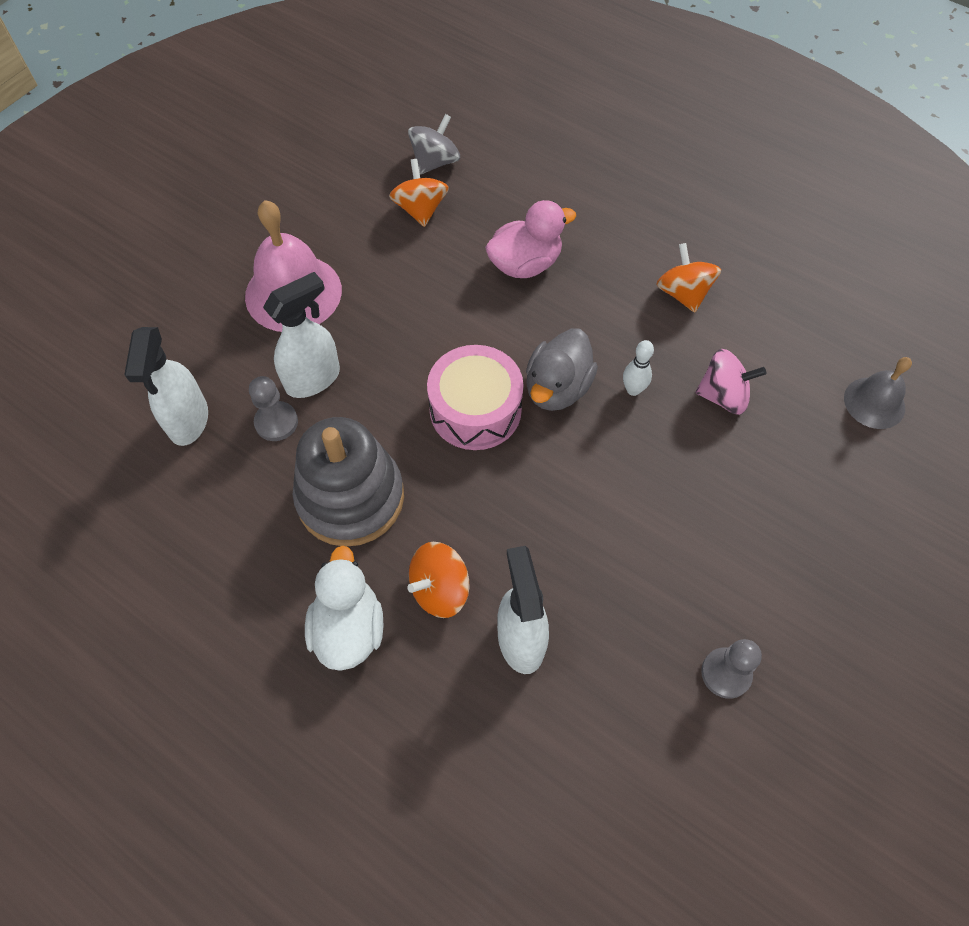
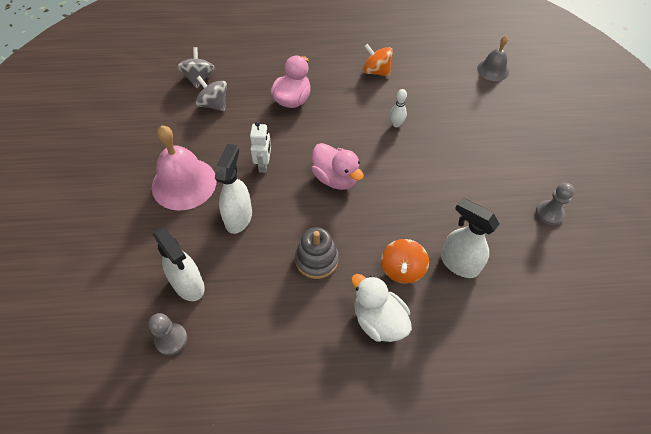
camera: 40 degrees left, 5 degrees down
(276, 422) = (240, 251): grey pawn -> grey pawn (171, 339)
(350, 497) = (316, 260): grey stacking toy -> grey stacking toy, size x0.62
(405, 330) = (264, 164): none -> white robot
(420, 209) = (214, 104): orange spinning top -> grey spinning top
(475, 409) = (335, 178): pink drum -> pink duck
(557, 388) = (363, 144): grey duck -> none
(723, 396) = (435, 103): pink spinning top -> none

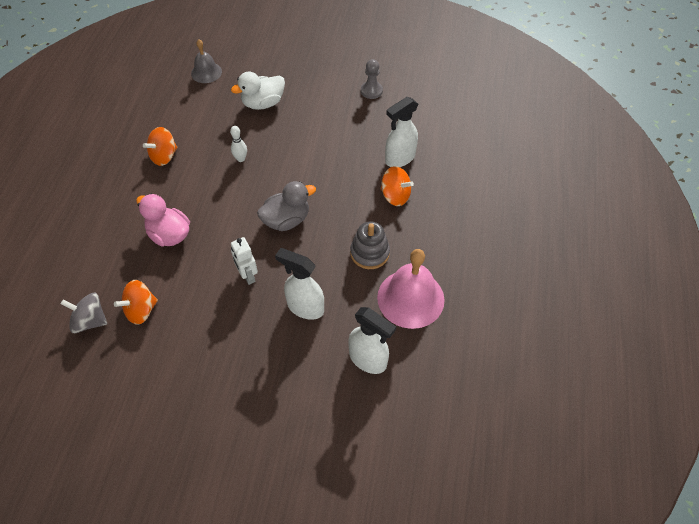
camera: 75 degrees left, 0 degrees up
(171, 339) = (420, 380): grey pawn -> none
(184, 183) = (244, 352): pink bell -> pink bell (410, 298)
(188, 285) = (368, 360): white spray bottle -> white spray bottle turned 60 degrees clockwise
(214, 104) = (141, 310): grey spinning top -> orange spinning top
(264, 164) = (247, 275): white robot -> white robot turned 135 degrees counterclockwise
(335, 178) = (286, 220): pink duck -> grey duck
(378, 320) = (436, 223): white duck -> white duck (263, 103)

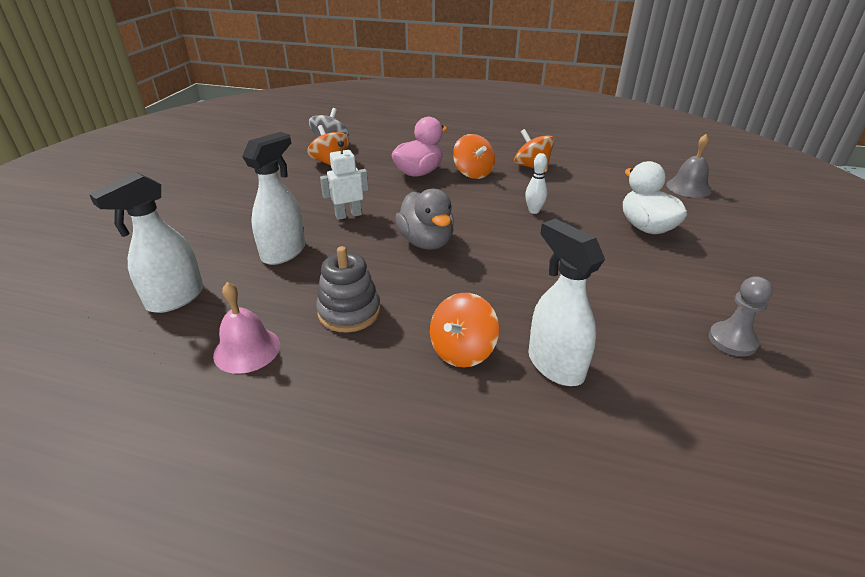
camera: 95 degrees right, 20 degrees down
(173, 196) = (473, 173): none -> orange spinning top
(410, 298) = (247, 349): pink bell -> pink bell, size x0.58

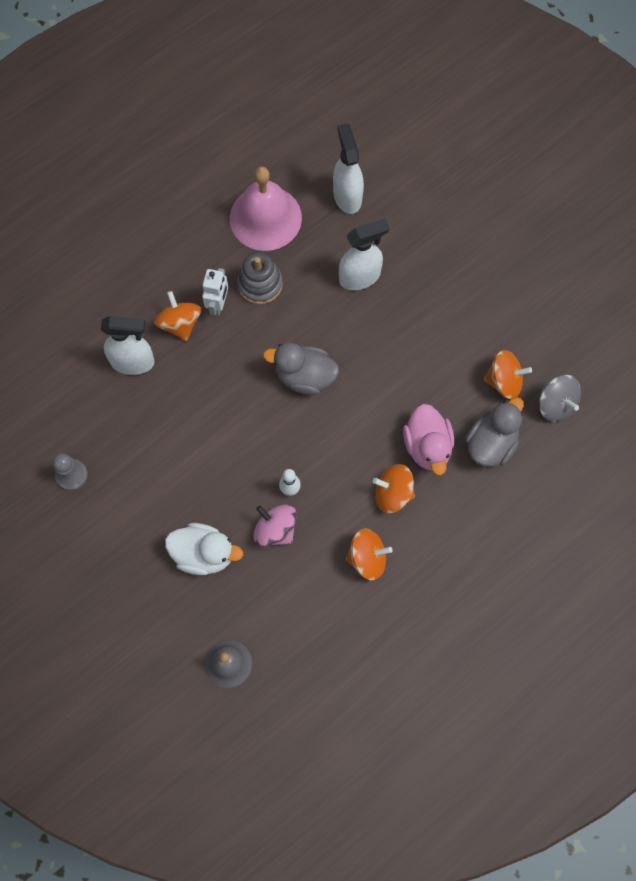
camera: 125 degrees right, 35 degrees up
(247, 349) = (265, 218): pink bell -> pink bell, size x1.72
(284, 252) = (360, 277): white spray bottle -> white spray bottle turned 90 degrees counterclockwise
(348, 215) = (386, 345): white robot -> white robot (218, 305)
(387, 154) = (491, 444): none -> grey duck
(573, 205) = (275, 530): none -> pink spinning top

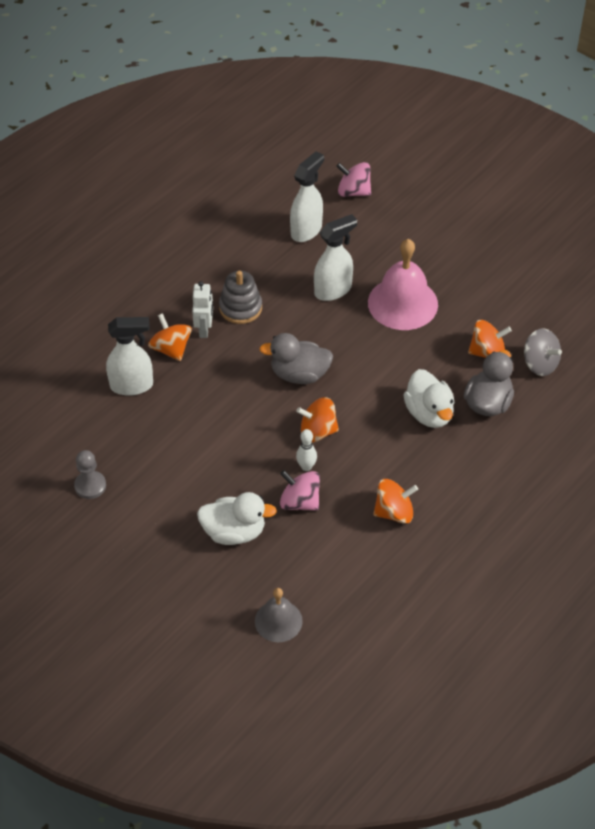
camera: 10 degrees left, 20 degrees down
(265, 218) = (234, 256): pink bell -> pink bell (402, 303)
(347, 196) = (306, 230): white spray bottle -> white spray bottle turned 60 degrees clockwise
(393, 493) = (405, 456): orange spinning top -> orange spinning top (317, 431)
(406, 153) = (353, 192): none -> pink spinning top
(427, 446) = (429, 413): pink duck -> white duck

